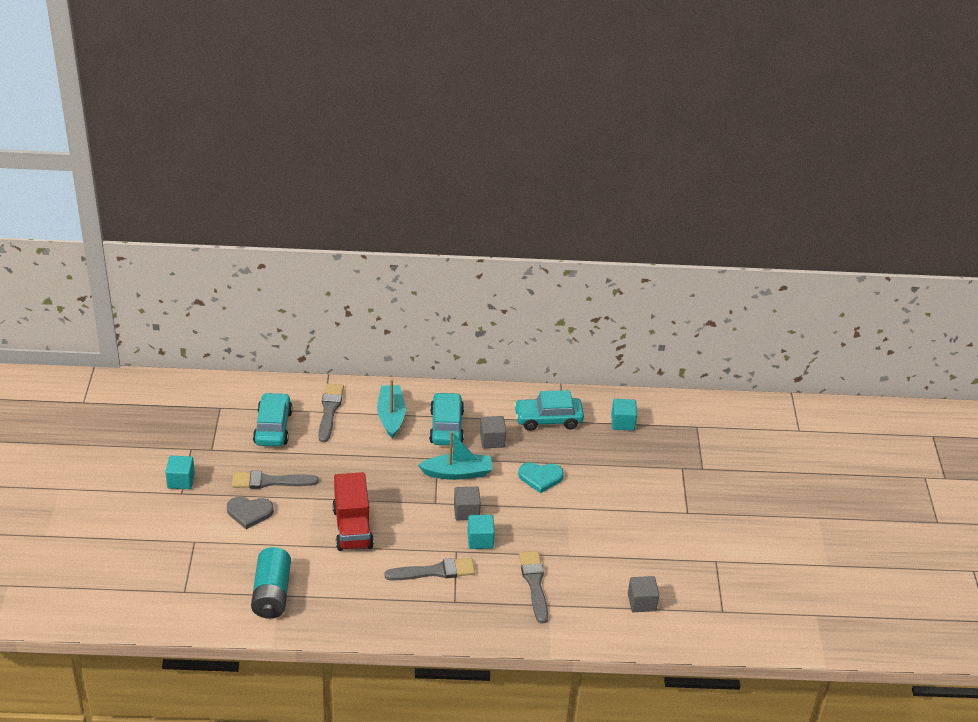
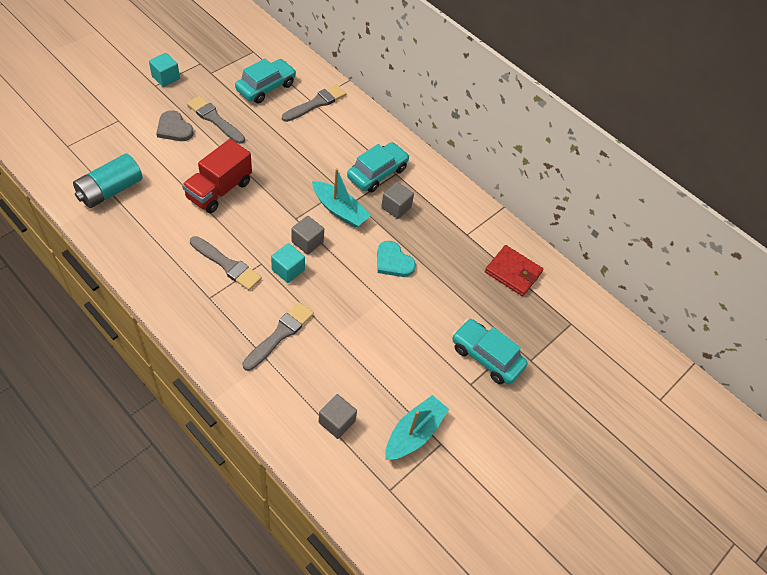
camera: 40 degrees right, 15 degrees up
(391, 416) = (350, 137): turquoise boat -> turquoise boat (414, 433)
(548, 419) = (458, 225): turquoise car -> turquoise car (486, 356)
(622, 422) = (513, 272): turquoise cube -> red wallet

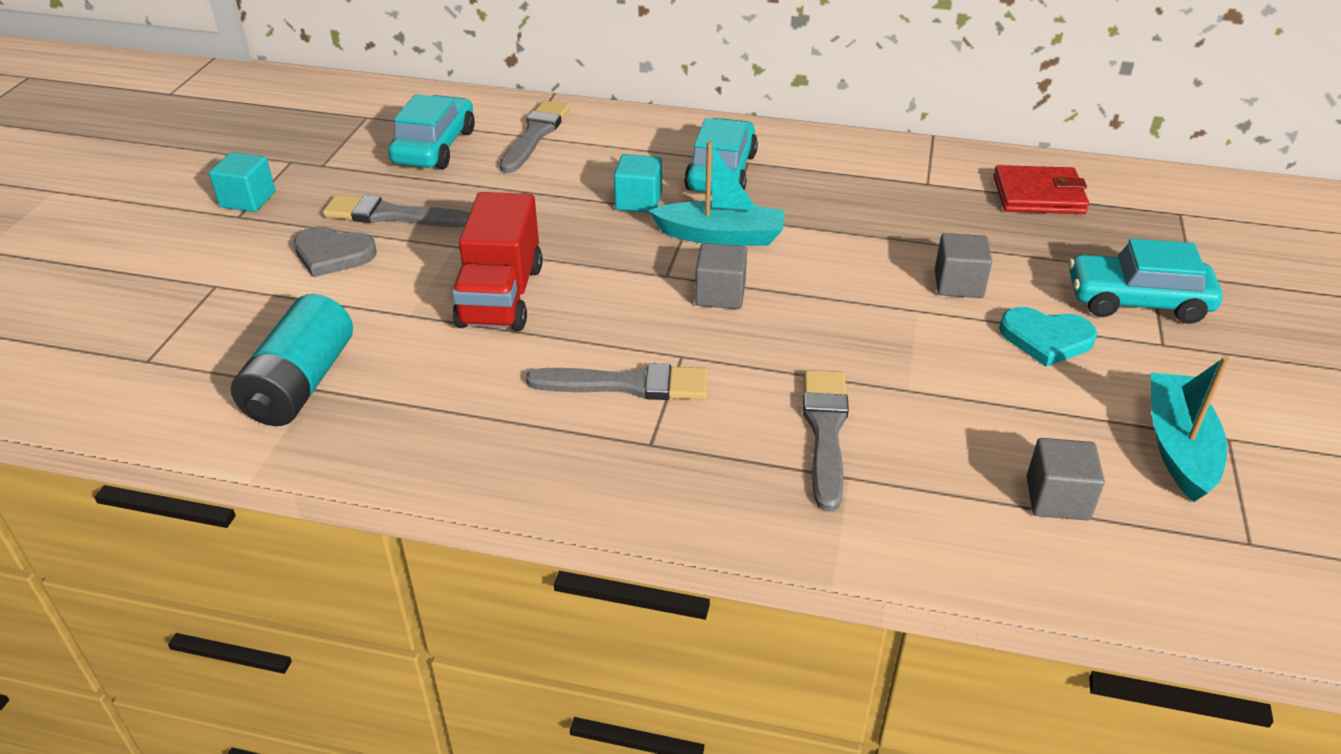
camera: 25 degrees left, 15 degrees down
(288, 270) = (733, 342): turquoise cube -> turquoise cube (638, 201)
(393, 261) = (873, 258): turquoise heart -> turquoise heart (1046, 338)
(396, 207) = (796, 197): grey cube -> grey cube (958, 284)

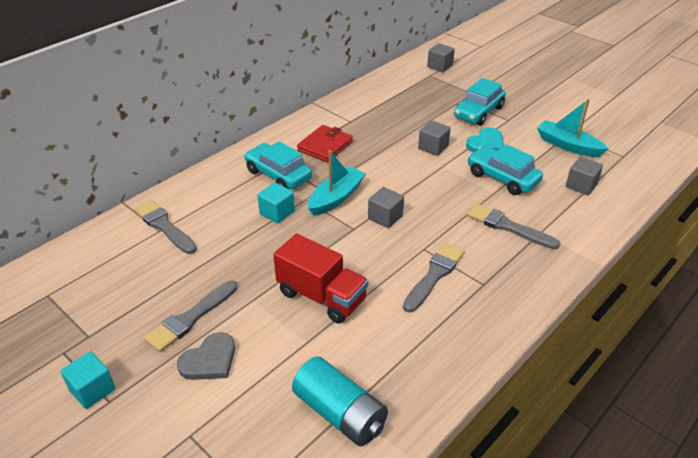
camera: 60 degrees left, 0 degrees up
(434, 147) = (128, 274): turquoise car -> turquoise car (502, 178)
(1038, 195) = (387, 99): red wallet -> red wallet (325, 146)
(1227, 214) = (439, 66): none -> grey cube

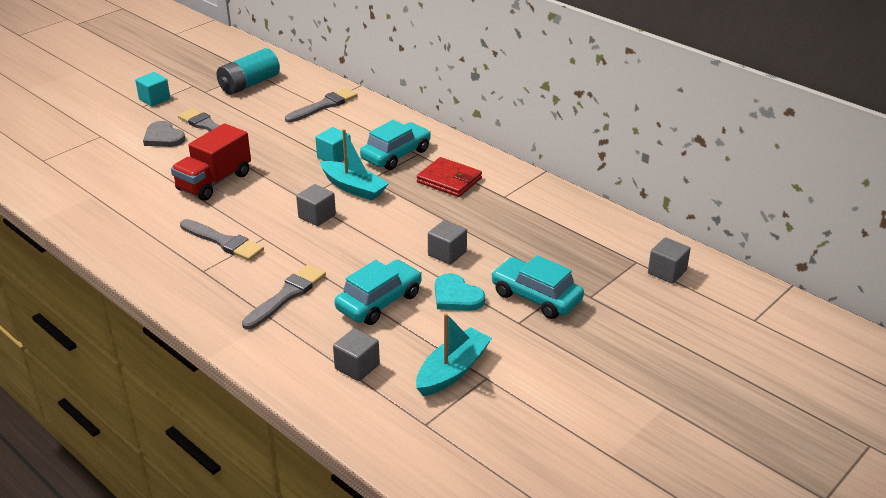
camera: 90 degrees right, 5 degrees down
(340, 413) = (90, 191): turquoise battery -> turquoise battery (249, 84)

